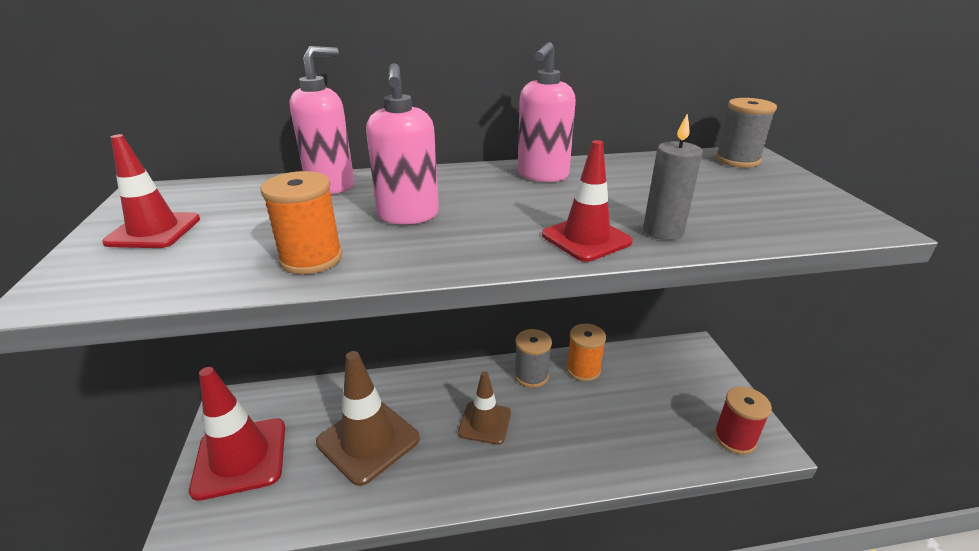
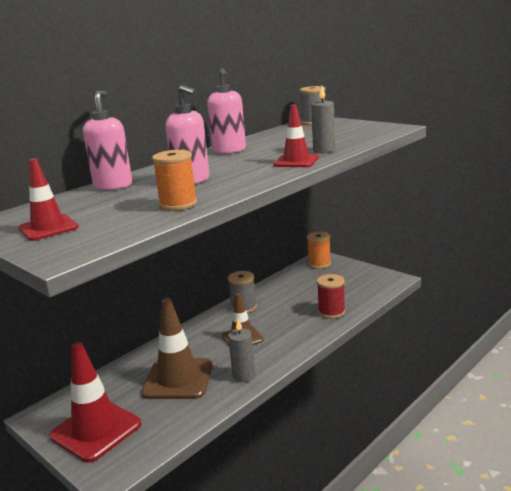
camera: 35 degrees left, 10 degrees down
(428, 486) = (243, 376): none -> grey candle
(583, 369) = (271, 292): orange spool -> orange spool (319, 264)
(734, 438) = (377, 284): red spool -> red spool (331, 312)

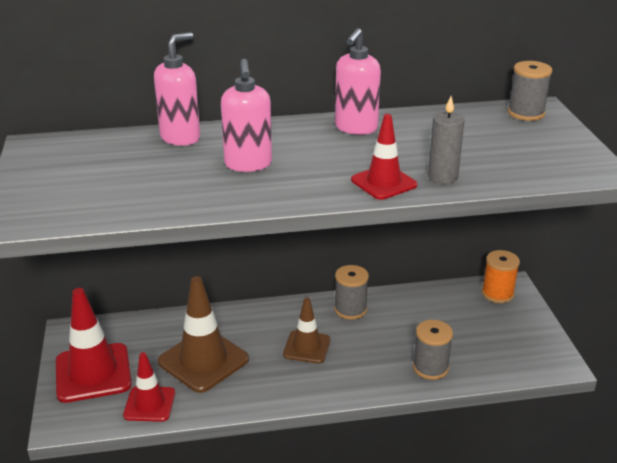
camera: 35 degrees right, 10 degrees up
(48, 228) = (57, 176): red traffic cone -> red traffic cone (149, 404)
(178, 204) = (183, 197): orange spool -> none
(243, 376) = (259, 393): grey candle -> none
(331, 312) = (430, 367): red spool -> grey spool

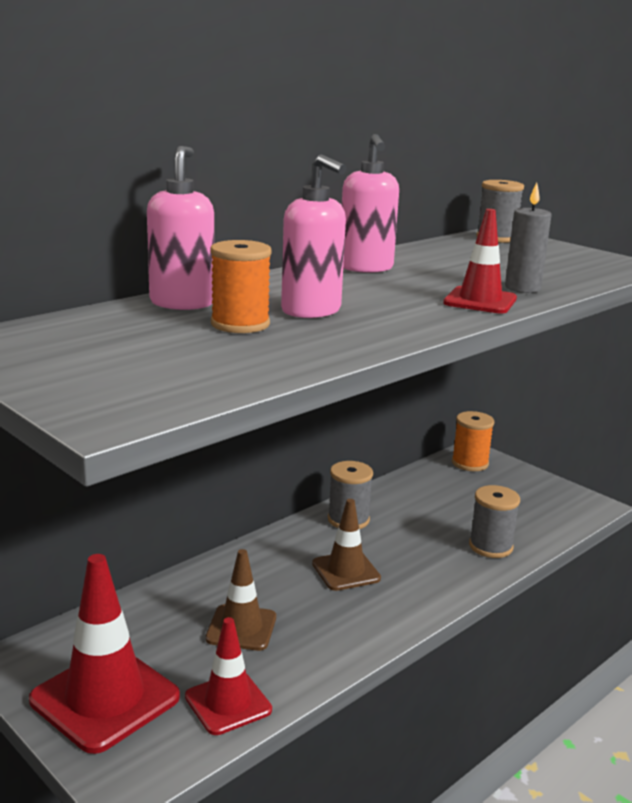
camera: 35 degrees left, 10 degrees down
(186, 166) = (240, 324): none -> orange spool
(203, 360) = (241, 628): brown traffic cone -> brown traffic cone, size x0.61

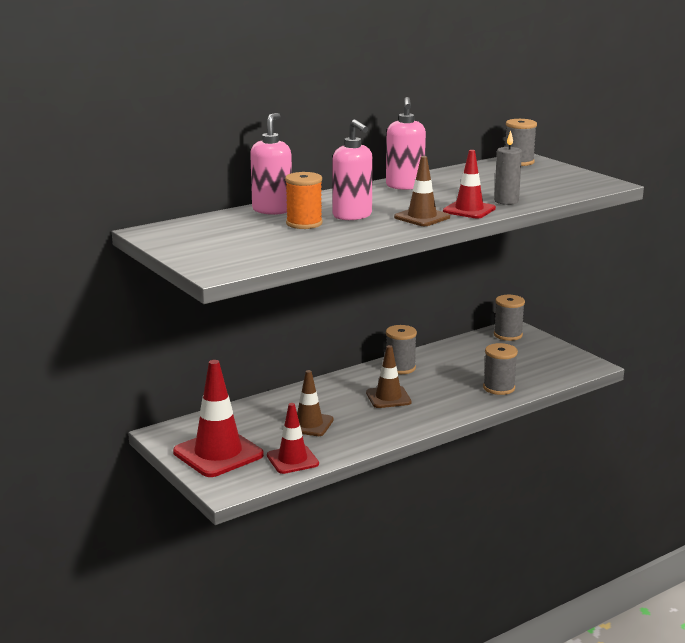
camera: 10 degrees right, 0 degrees up
(418, 312) = (422, 217): none -> brown traffic cone
(470, 463) = (508, 335): orange spool -> grey spool

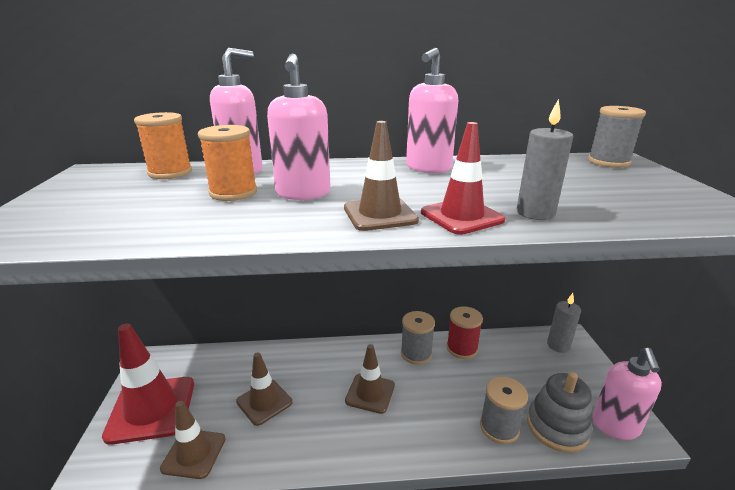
camera: 30 degrees right, 5 degrees up
(220, 221) = (170, 173): none -> orange spool
(292, 460) = (194, 453): red traffic cone -> brown traffic cone
(434, 355) = (462, 348): none -> red spool
(508, 335) = (558, 345): grey spool -> grey candle
(536, 377) = (557, 427): none -> grey stacking toy
(573, 367) = (615, 426): none -> pink soap dispenser

